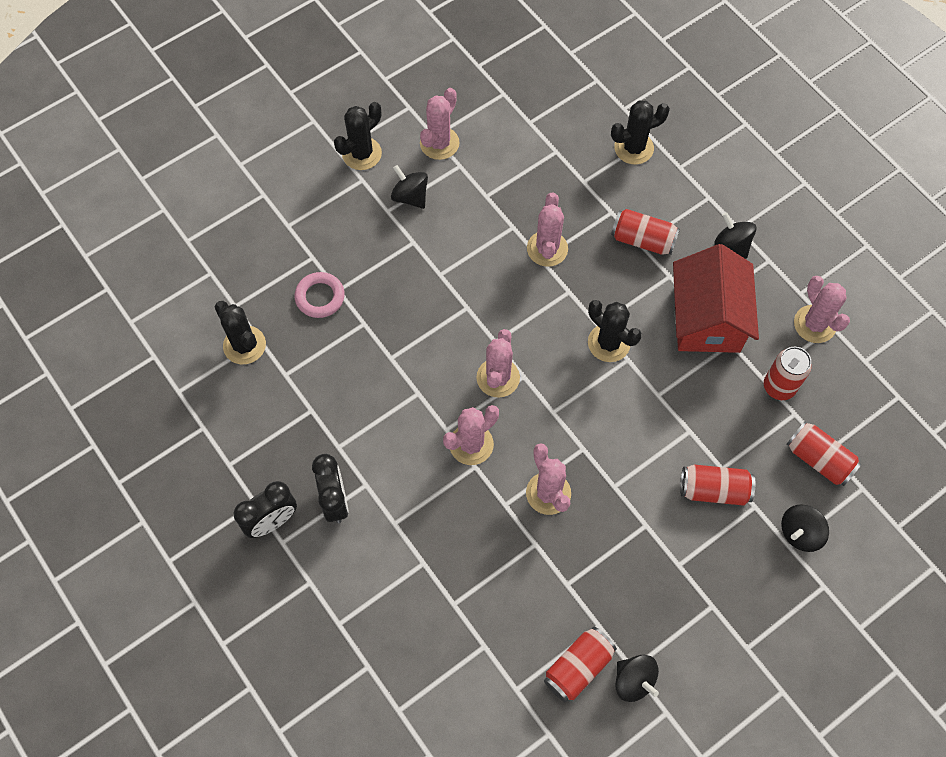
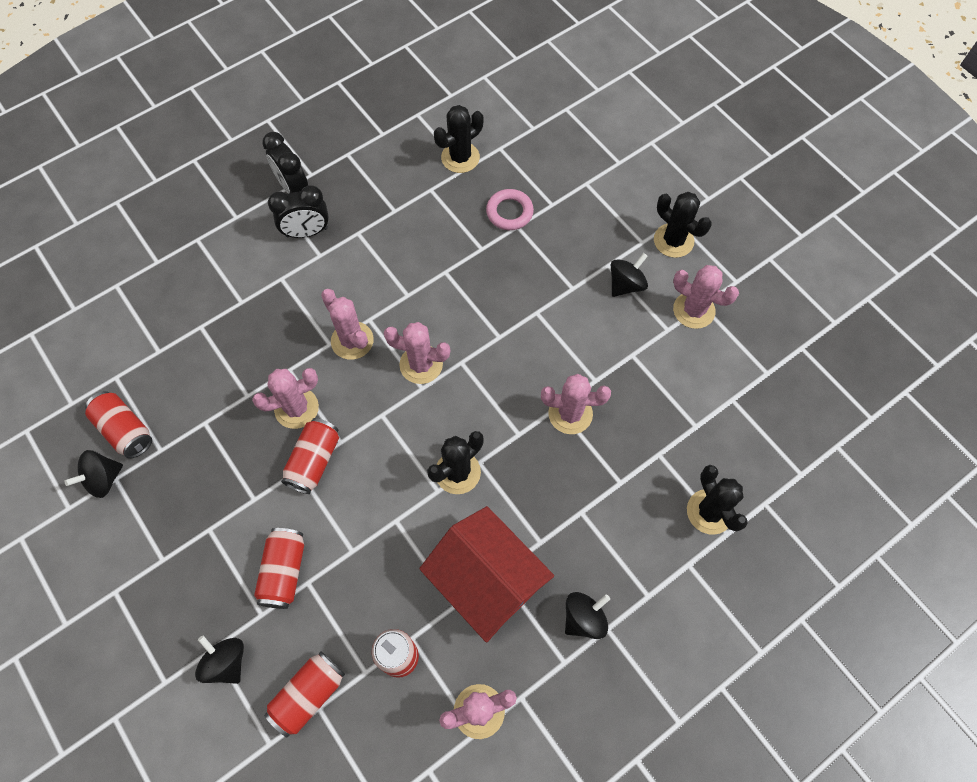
camera: 90 degrees right, 0 degrees up
(643, 240) = (586, 515): red can -> red can (314, 461)
(707, 319) = (486, 581): red house -> red house turned 45 degrees clockwise

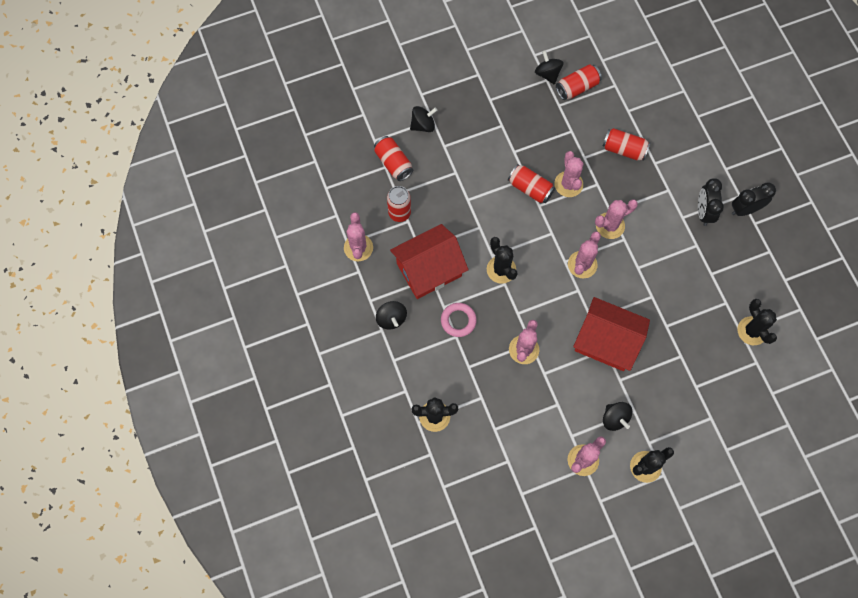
camera: 105 degrees right, 5 degrees up
(284, 571) = (465, 161): red can -> red can (624, 149)
(509, 212) = (694, 353): pink ring -> pink ring (458, 320)
(525, 313) = (606, 341): none -> red house

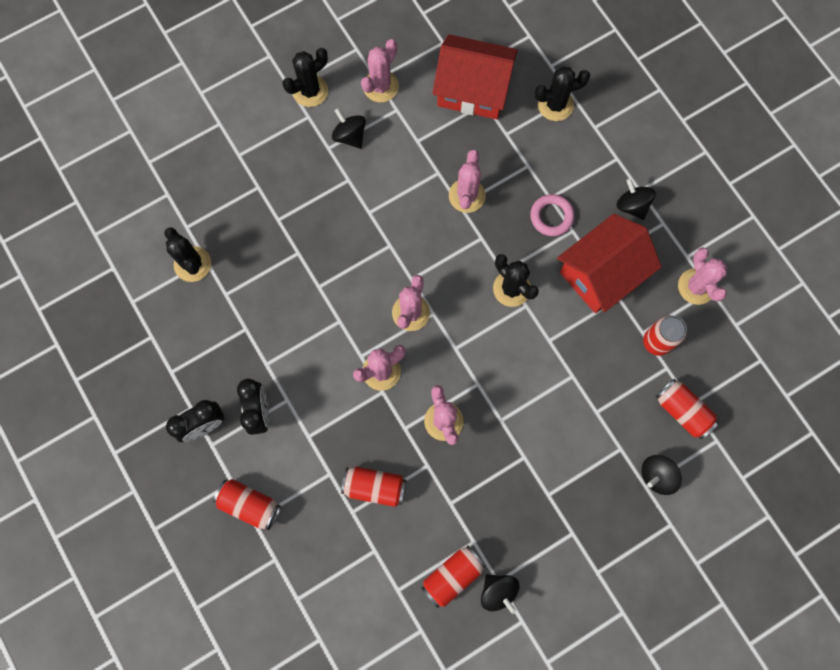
camera: 170 degrees right, 5 degrees up
(530, 188) = (493, 406): red can -> red can (249, 504)
(606, 341) = (369, 221): red house -> red house (473, 89)

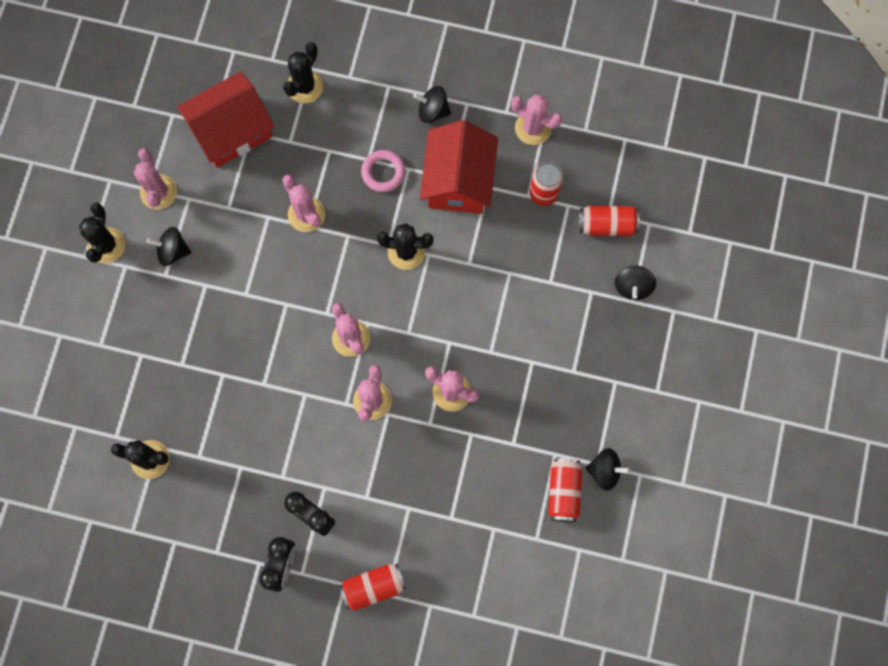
camera: 45 degrees left, 0 degrees up
(374, 487) = (449, 485): red can -> none

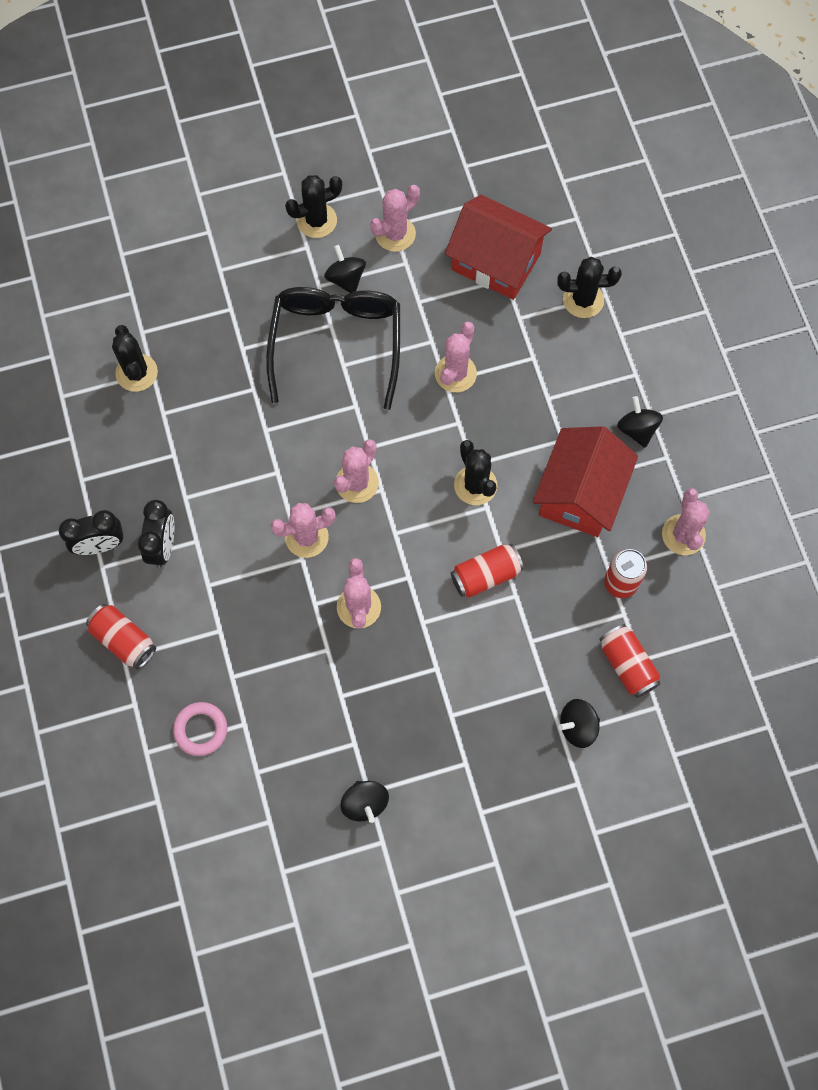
camera: 60 degrees right, 5 degrees down
(224, 289) = (336, 343): none -> black glasses
(383, 172) = (543, 419): pink ring -> pink ring (201, 730)
(458, 180) = (580, 494): red house -> red house turned 45 degrees counterclockwise
(563, 492) = (320, 773): red can -> red can (486, 575)

